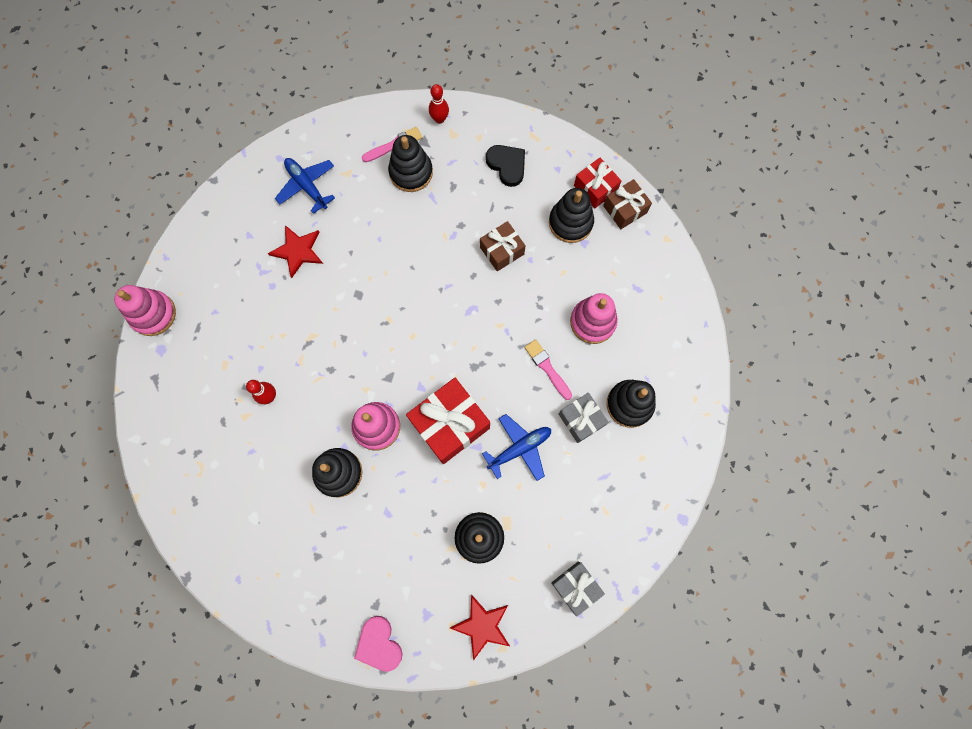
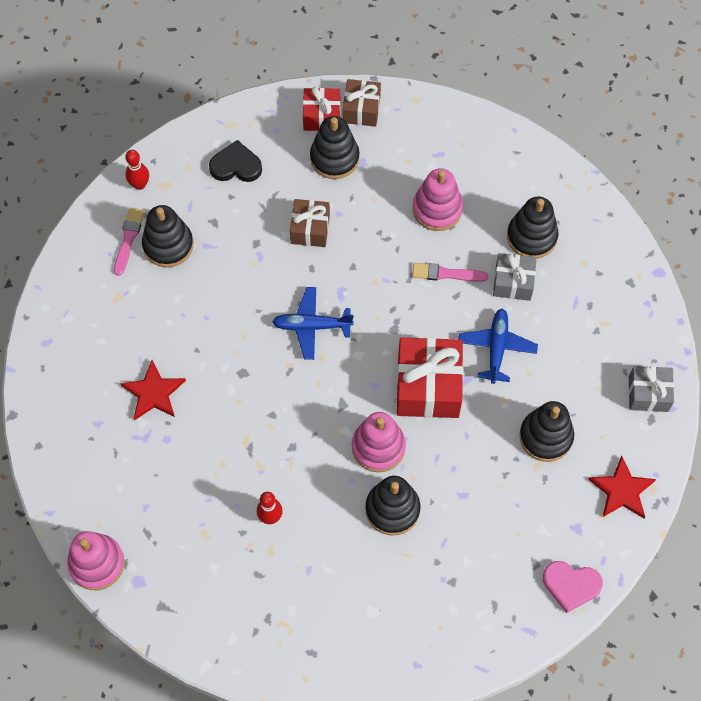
camera: 50 degrees left, 10 degrees down
(307, 186) = (97, 339): blue plane -> blue plane (311, 326)

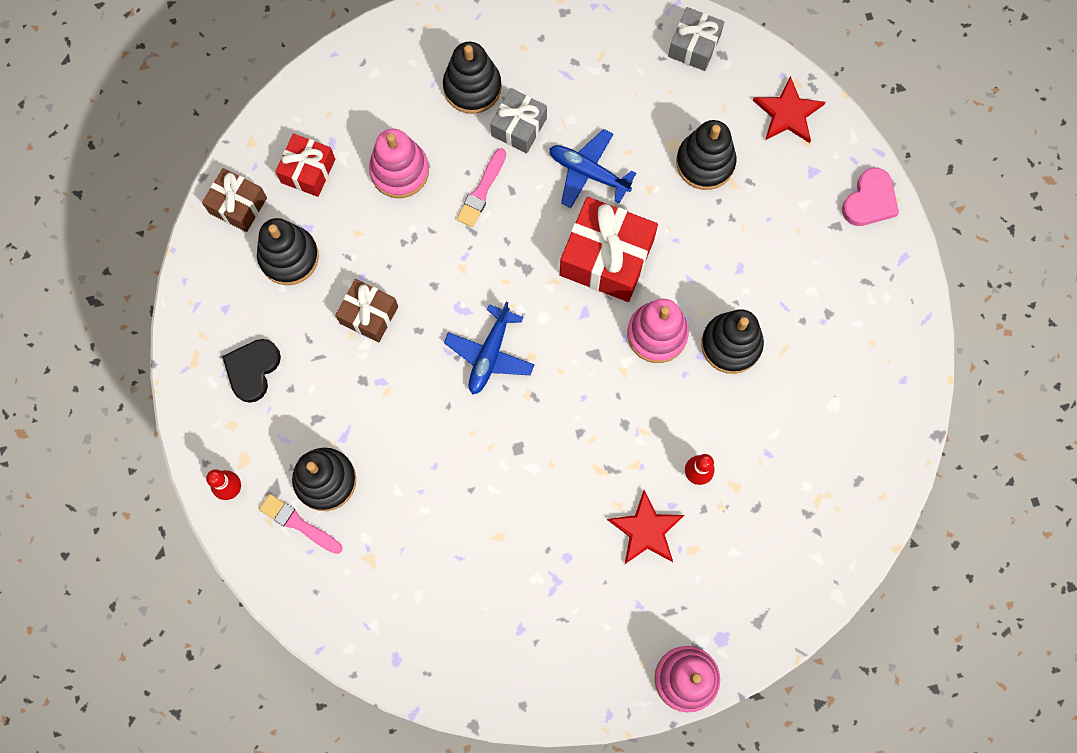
camera: 70 degrees left, 10 degrees up
(153, 392) = (505, 554): red star -> red star (646, 530)
(322, 116) = (228, 252): red gift -> red gift (308, 171)

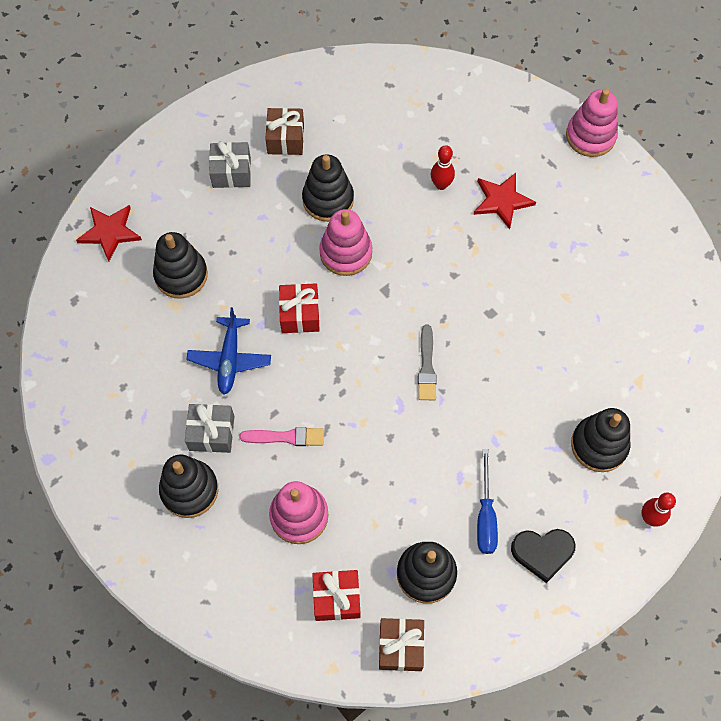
camera: 115 degrees left, 10 degrees down
(298, 523) = (645, 449): pink brush -> none
(313, 336) = (485, 516): none -> blue screwdriver
(369, 315) = (443, 478): brown gift -> brown gift (285, 139)
(489, 354) = (426, 367): blue plane -> grey brush
(606, 258) = (300, 314): red gift -> red gift, size x0.59
(694, 46) = (74, 324): grey gift -> grey gift (231, 172)
(869, 201) = (163, 150): pink heart -> none

